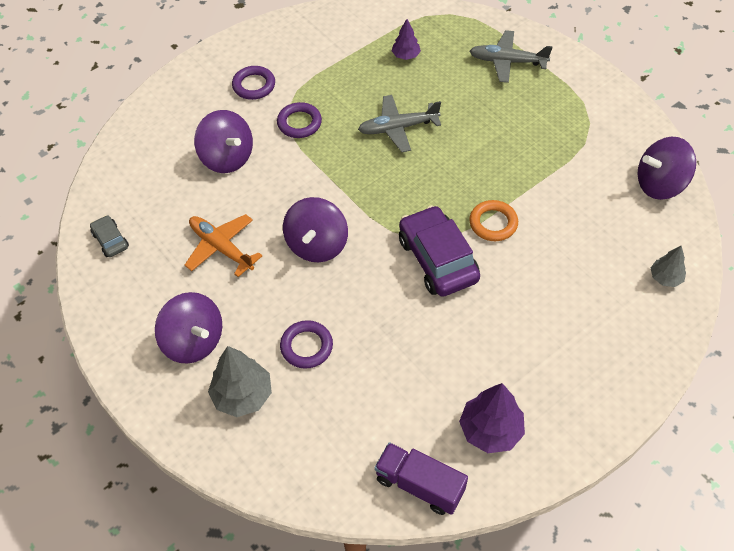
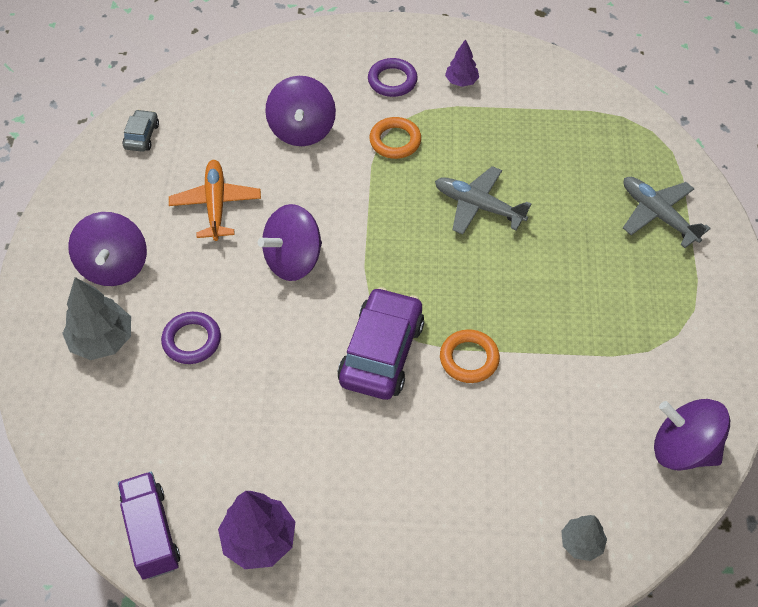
camera: 40 degrees right, 0 degrees up
(299, 123) = (395, 141): purple ring -> orange ring
(405, 55) = (561, 143): purple tree -> purple tree (461, 81)

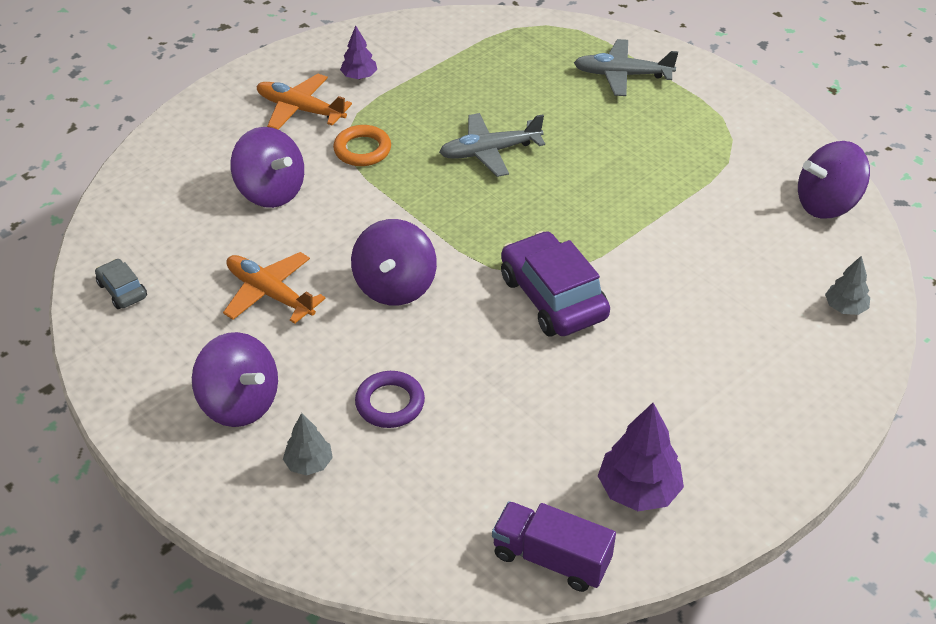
camera: 45 degrees left, 10 degrees down
(102, 340) = (309, 463): grey tree -> grey tree, size x0.59
(392, 81) = (300, 109): purple ring -> orange plane
(469, 359) = (620, 254): orange ring -> none

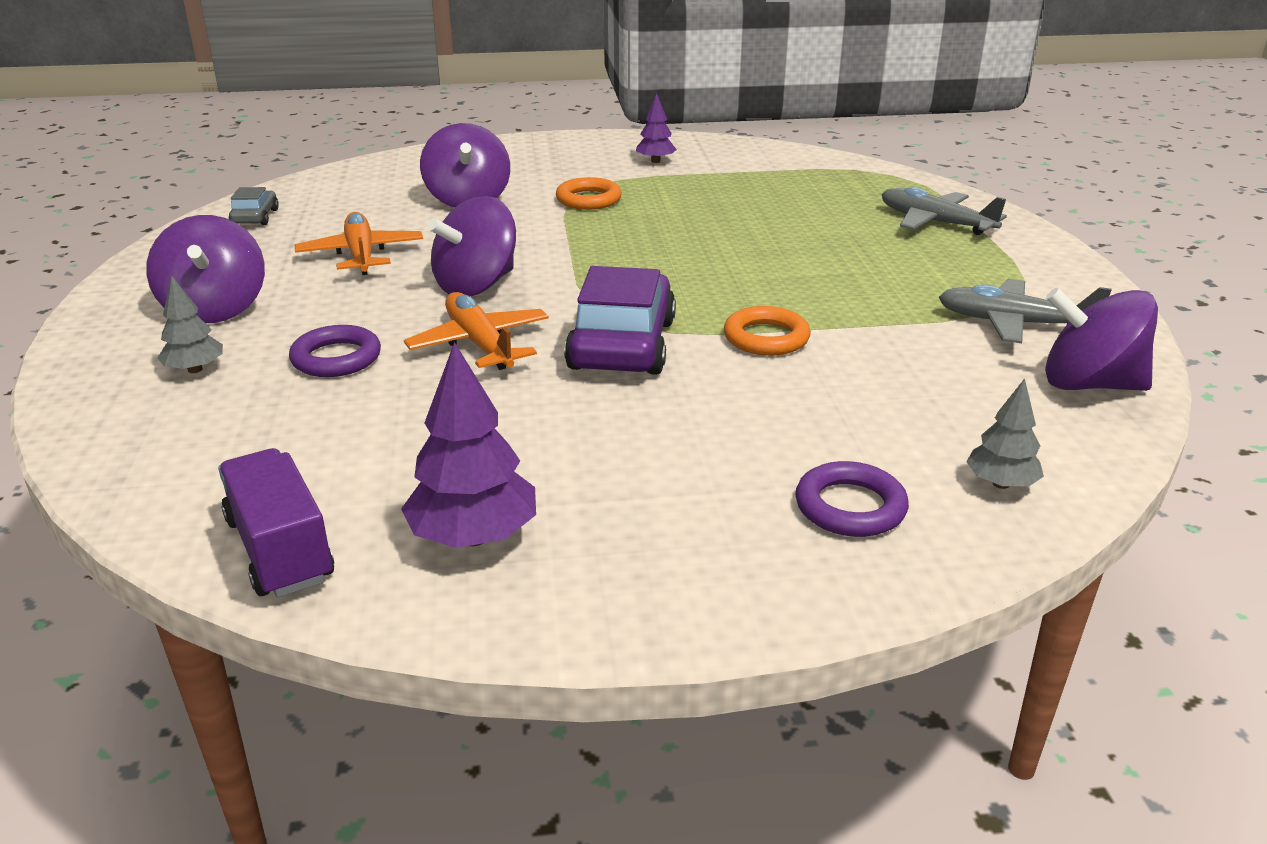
camera: 35 degrees right, 15 degrees down
(300, 109) = (572, 165): orange plane -> orange plane (480, 344)
(490, 151) = (711, 232): grey plane -> grey plane (1014, 323)
(629, 248) = (766, 338): none -> orange ring
(793, 364) = (850, 507): none -> purple ring

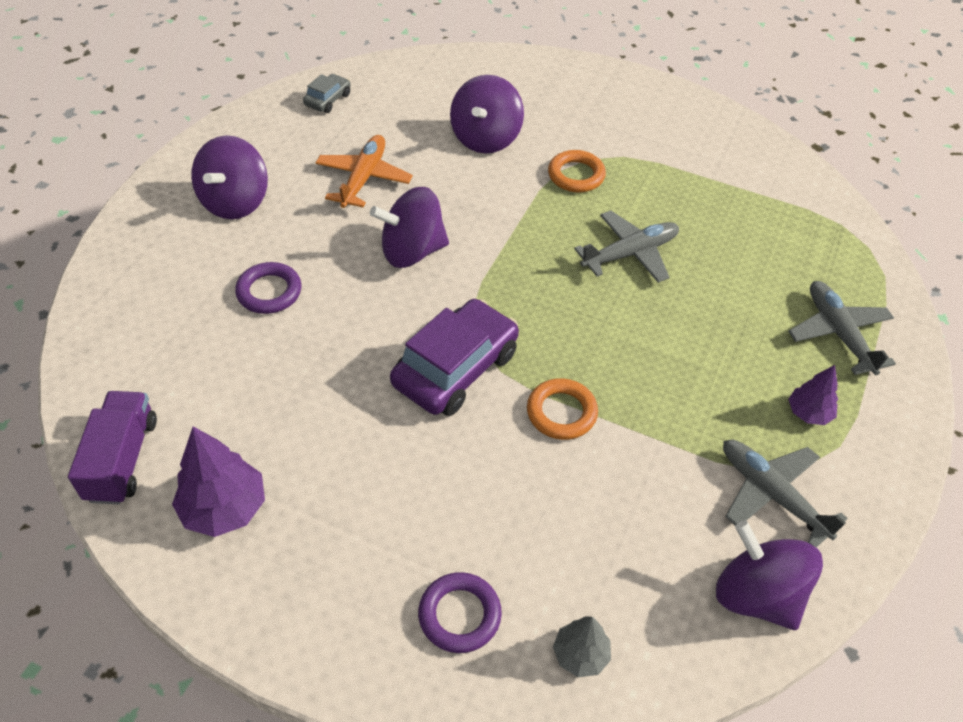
camera: 30 degrees right, 20 degrees up
(195, 369) = (184, 263): grey tree -> none
(480, 344) = (365, 320): orange plane -> none
(655, 161) = (674, 142): purple tree -> purple tree (808, 413)
(700, 229) = (630, 254): none -> grey plane

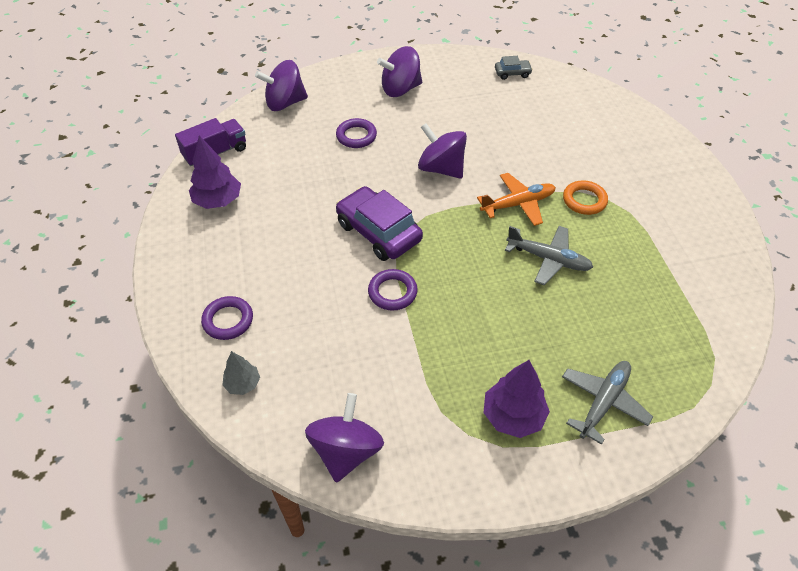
camera: 55 degrees right, 0 degrees up
(363, 178) = (471, 120): orange plane -> orange plane (518, 204)
(455, 368) = (378, 232): purple car -> purple car turned 135 degrees counterclockwise
(486, 138) = (564, 147): purple spinning top -> purple spinning top (285, 103)
(561, 412) = (392, 292): orange ring -> purple ring
(772, 494) = (427, 425): grey plane -> none
(808, 413) = (513, 416): purple tree -> purple tree, size x1.69

